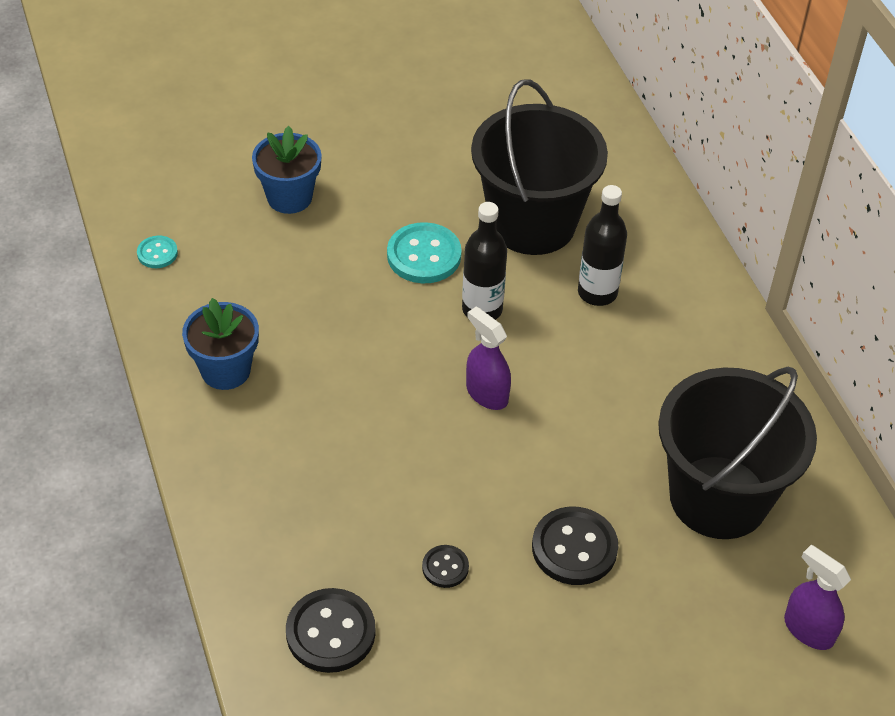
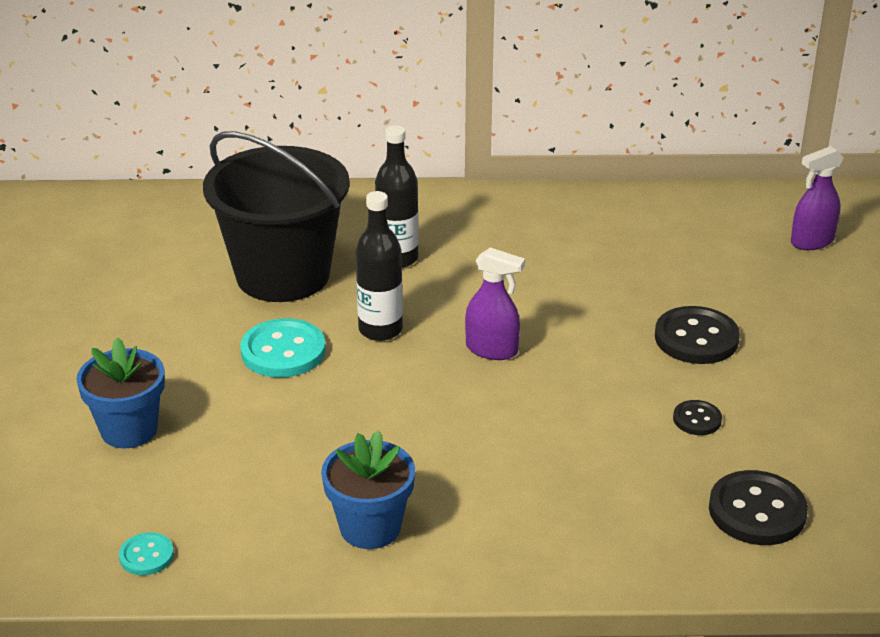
camera: 70 degrees left, 15 degrees down
(486, 394) = (492, 350): purple spray bottle -> purple spray bottle turned 135 degrees counterclockwise
(719, 497) = (665, 251): black bucket -> none

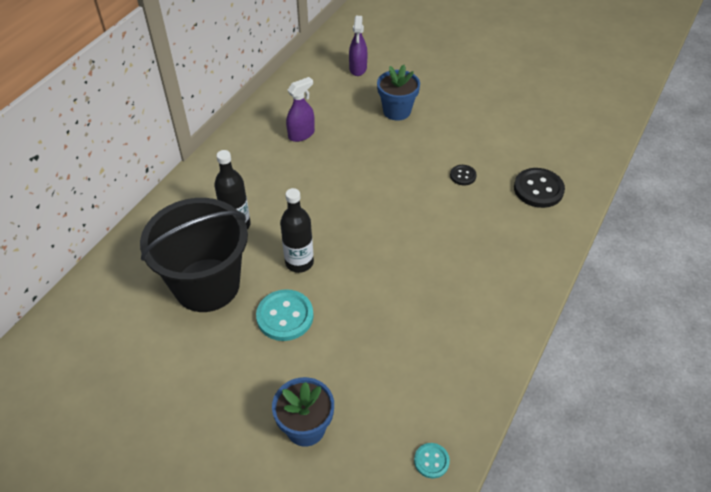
camera: 60 degrees left, 15 degrees up
(370, 527) = (467, 341): blue flower pot -> blue flower pot (397, 111)
(492, 350) = (354, 224): purple spray bottle -> purple spray bottle (301, 134)
(696, 338) = (402, 145): black button -> none

